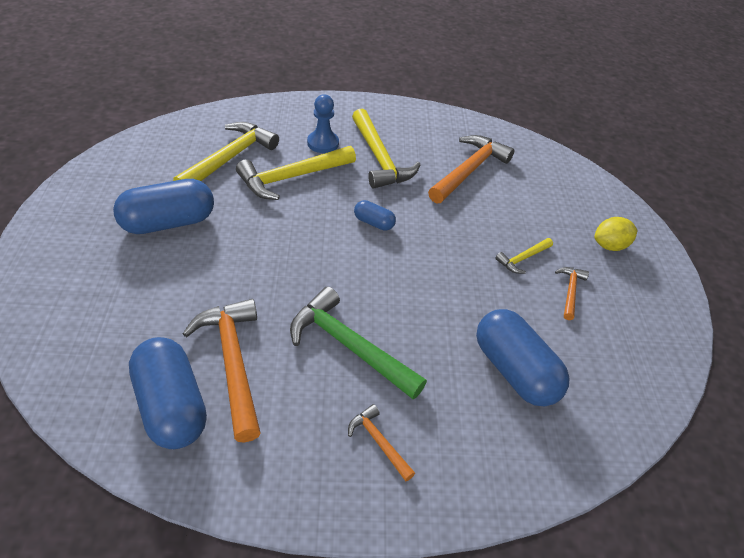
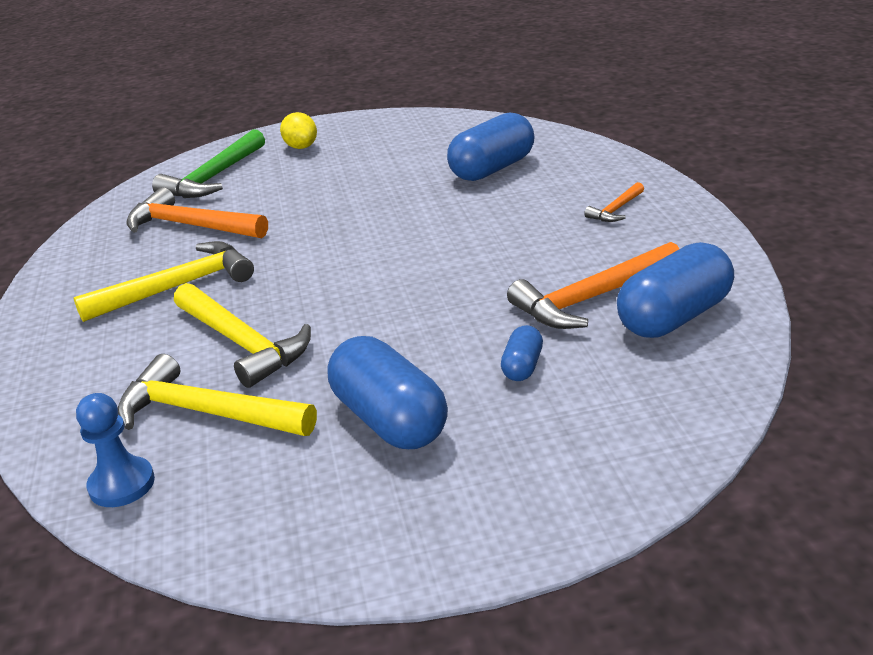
camera: 95 degrees left, 15 degrees down
(323, 143) = (147, 338): blue pawn -> blue pawn (122, 484)
(350, 346) = (520, 242): green hammer -> green hammer (214, 177)
(373, 223) = (318, 266): blue capsule -> blue capsule (522, 366)
(523, 258) = (341, 181): yellow hammer -> none
(570, 291) = (377, 157): orange hammer -> none

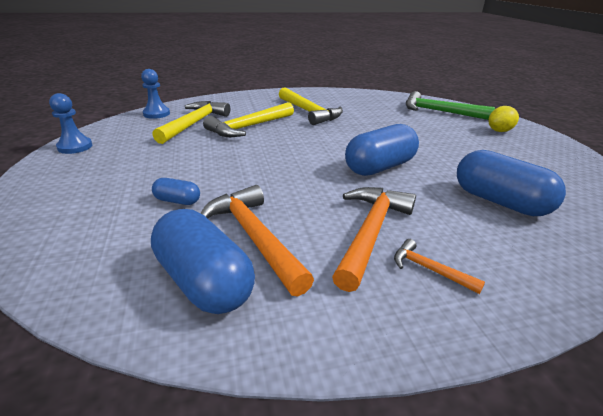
camera: 85 degrees right, 0 degrees up
(191, 226) = (375, 111): orange hammer -> orange hammer (370, 233)
(315, 551) = (75, 147): none -> blue pawn
(389, 420) = (155, 160): blue capsule -> blue capsule (379, 167)

